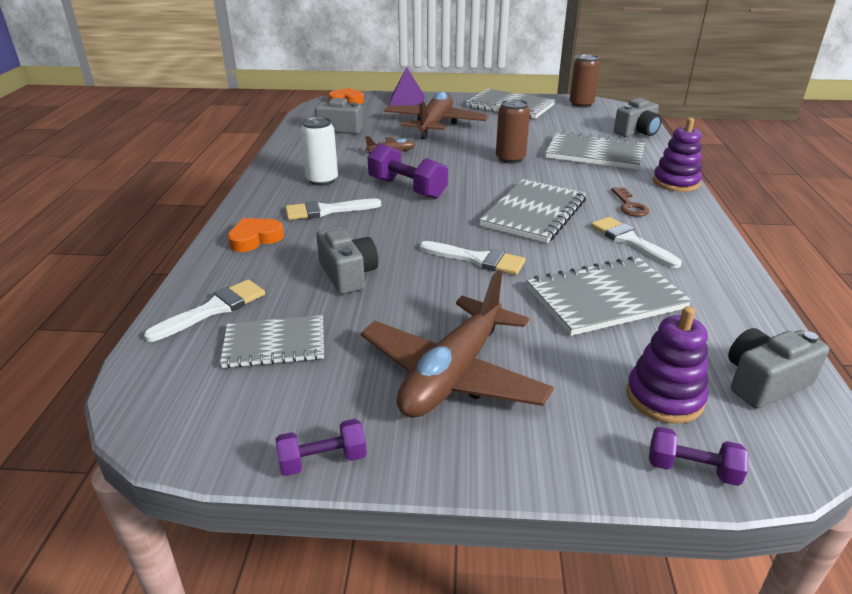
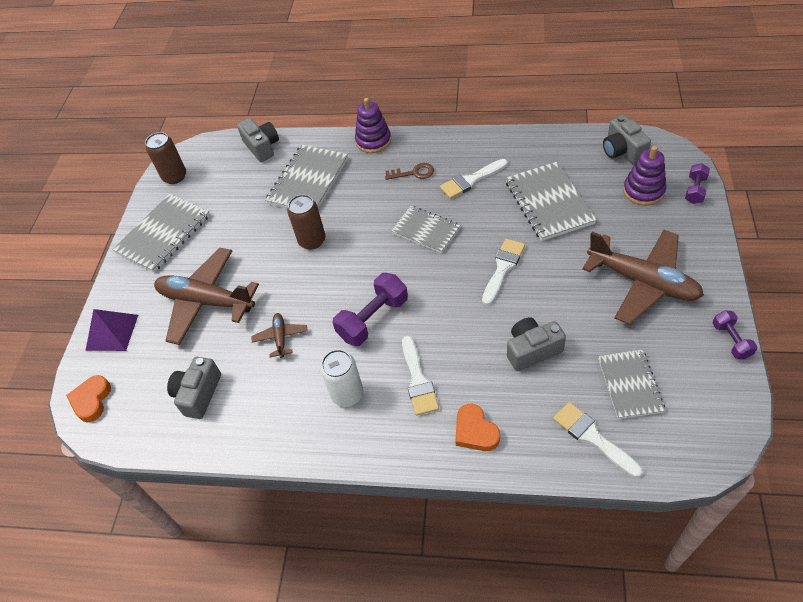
camera: 80 degrees left, 20 degrees up
(534, 213) = (426, 230): grey notebook -> grey notebook, size x0.66

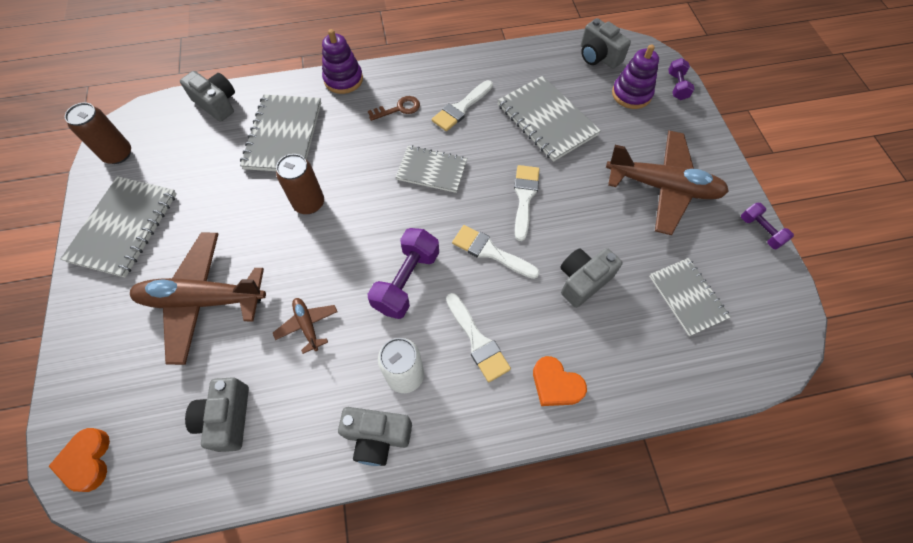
camera: 25 degrees left, 10 degrees up
(112, 332) = (90, 364): purple pyramid -> none
(309, 436) = (377, 437): none -> grey camera
(592, 437) = (672, 361): white brush -> white brush (490, 252)

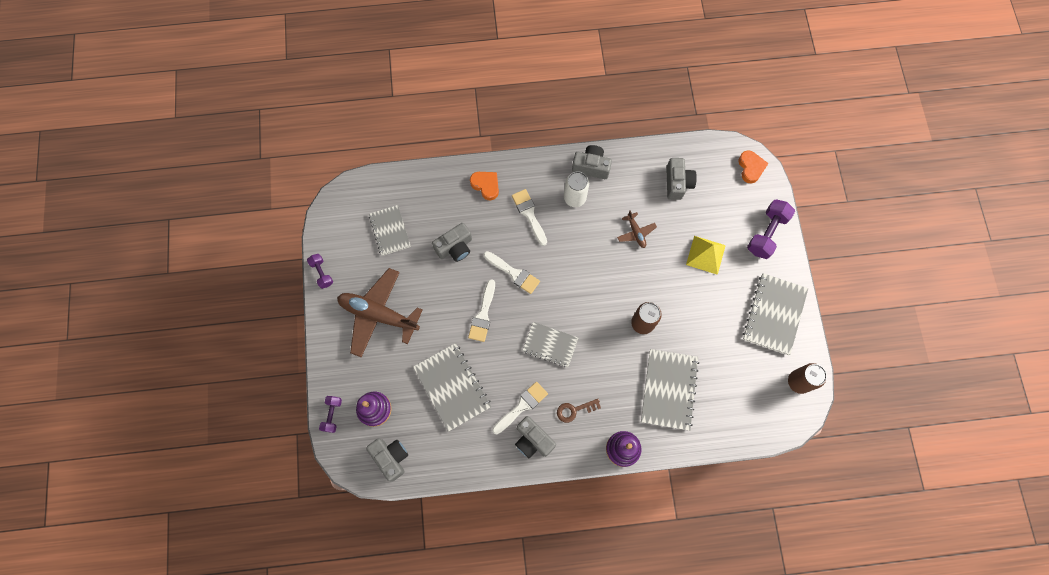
camera: 175 degrees left, 10 degrees up
(203, 300) = (705, 255): brown plane -> yellow pyramid
(217, 103) = (730, 429): grey camera -> grey camera (533, 440)
(406, 281) = (572, 257): purple dumbbell -> purple dumbbell (766, 233)

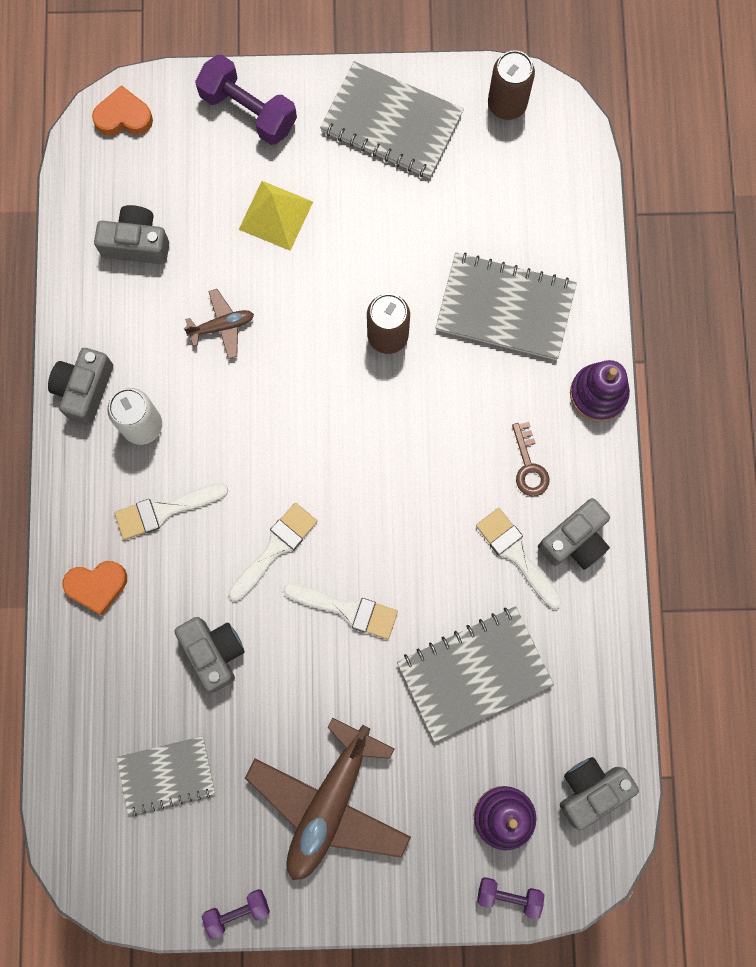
camera: 85 degrees left, 5 degrees up
(486, 185) = (97, 586): orange heart -> orange heart turned 150 degrees counterclockwise
(550, 345) = (412, 496): grey notebook -> none

